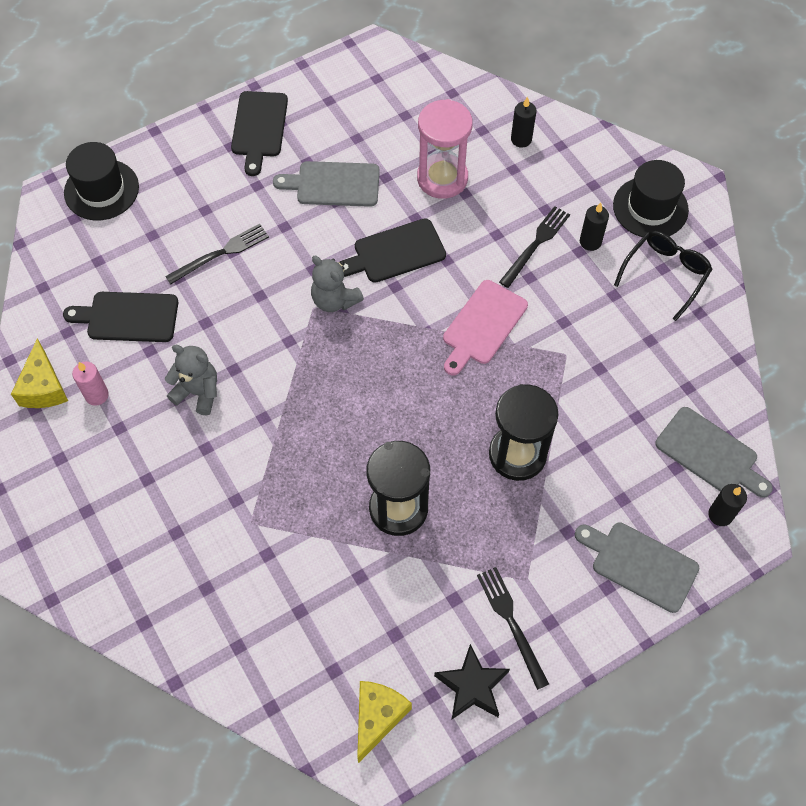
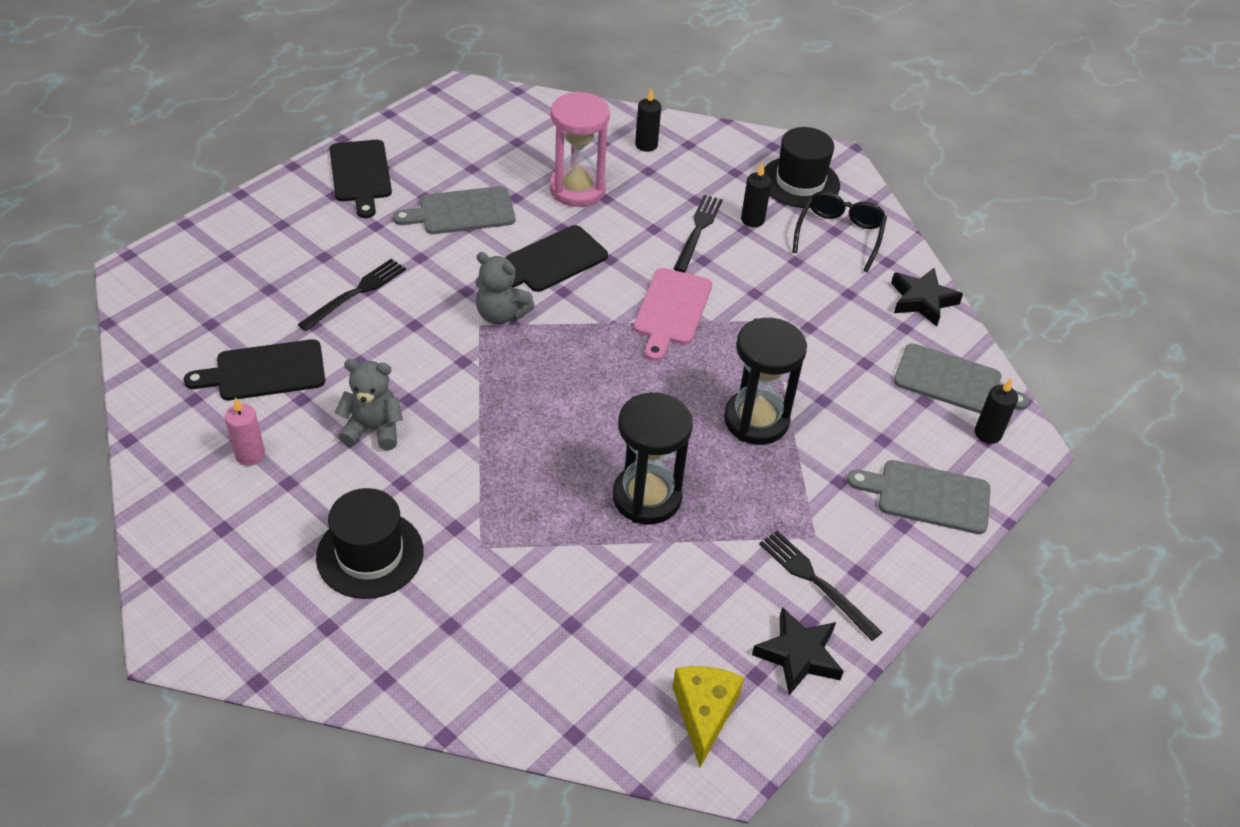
camera: 20 degrees left, 15 degrees down
(44, 387) = (180, 459): yellow cheese -> none
(101, 190) = (194, 256): black hat -> black hat (370, 554)
(716, 362) = (922, 300): none -> black star

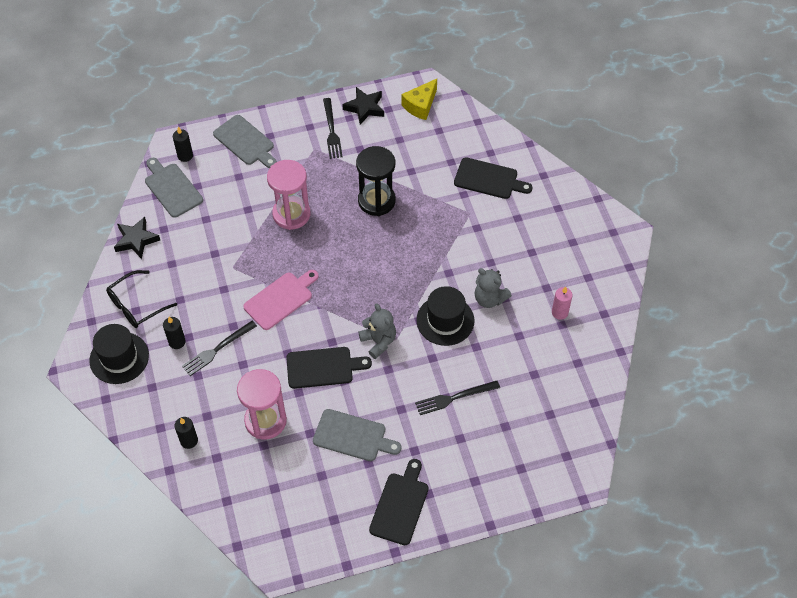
camera: 145 degrees left, 10 degrees up
(264, 371) = (531, 363): black cutting board -> black cutting board (489, 179)
(370, 554) = (523, 232): black hat -> black hat (445, 320)
(756, 420) = (291, 214): black hourglass -> pink hourglass

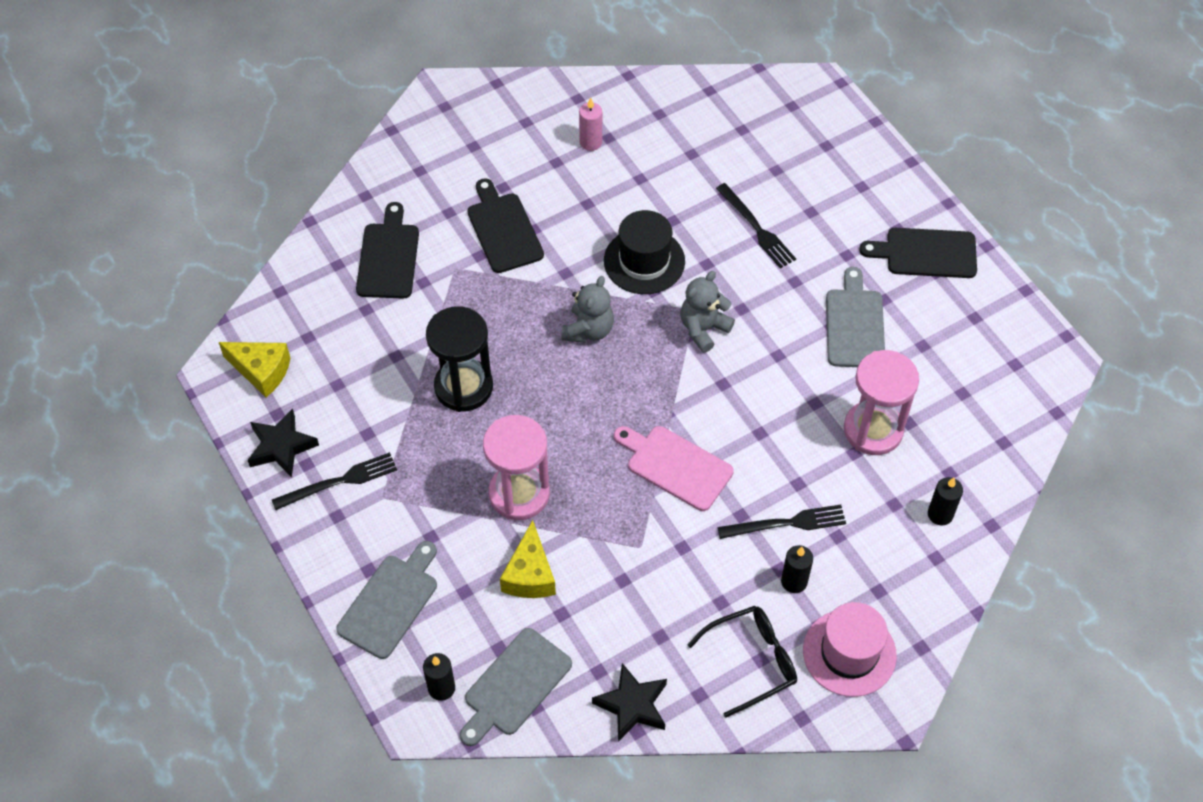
camera: 105 degrees left, 0 degrees up
(119, 358) = (849, 653): black hat -> pink hat
(136, 305) = (752, 661): black glasses -> black glasses turned 60 degrees counterclockwise
(217, 349) = (786, 523): black fork -> black fork turned 45 degrees counterclockwise
(236, 209) = (530, 574): none -> yellow cheese
(323, 367) = (767, 383): black cutting board -> black cutting board (503, 229)
(489, 299) = (593, 219): grey teddy bear -> grey teddy bear (588, 330)

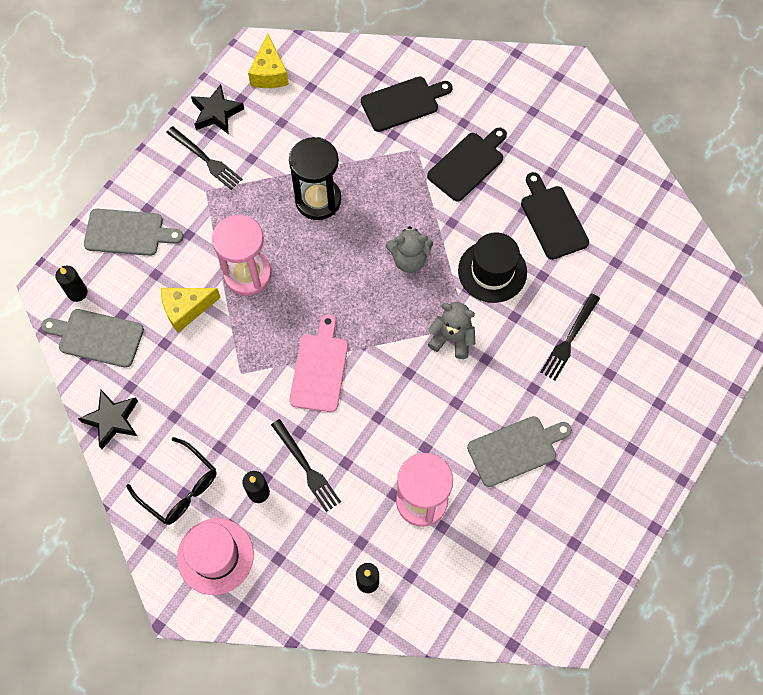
camera: 65 degrees right, 10 degrees up
(590, 142) = (583, 187): pink candle -> none
(926, 253) = (618, 480): black cutting board -> black cutting board (552, 219)

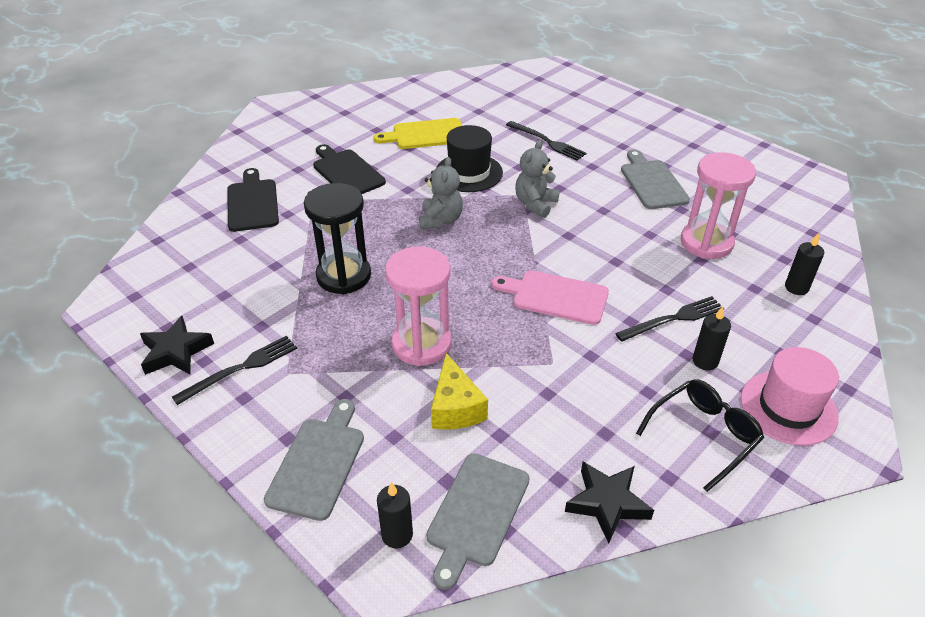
camera: 80 degrees left, 25 degrees down
(269, 73) = (147, 298): yellow cheese -> none
(552, 219) = (425, 134): black cutting board -> yellow cutting board

